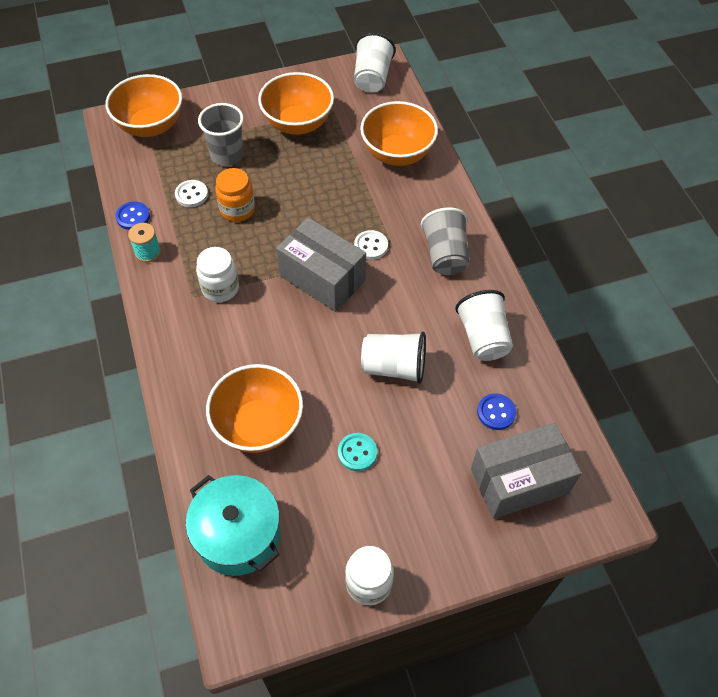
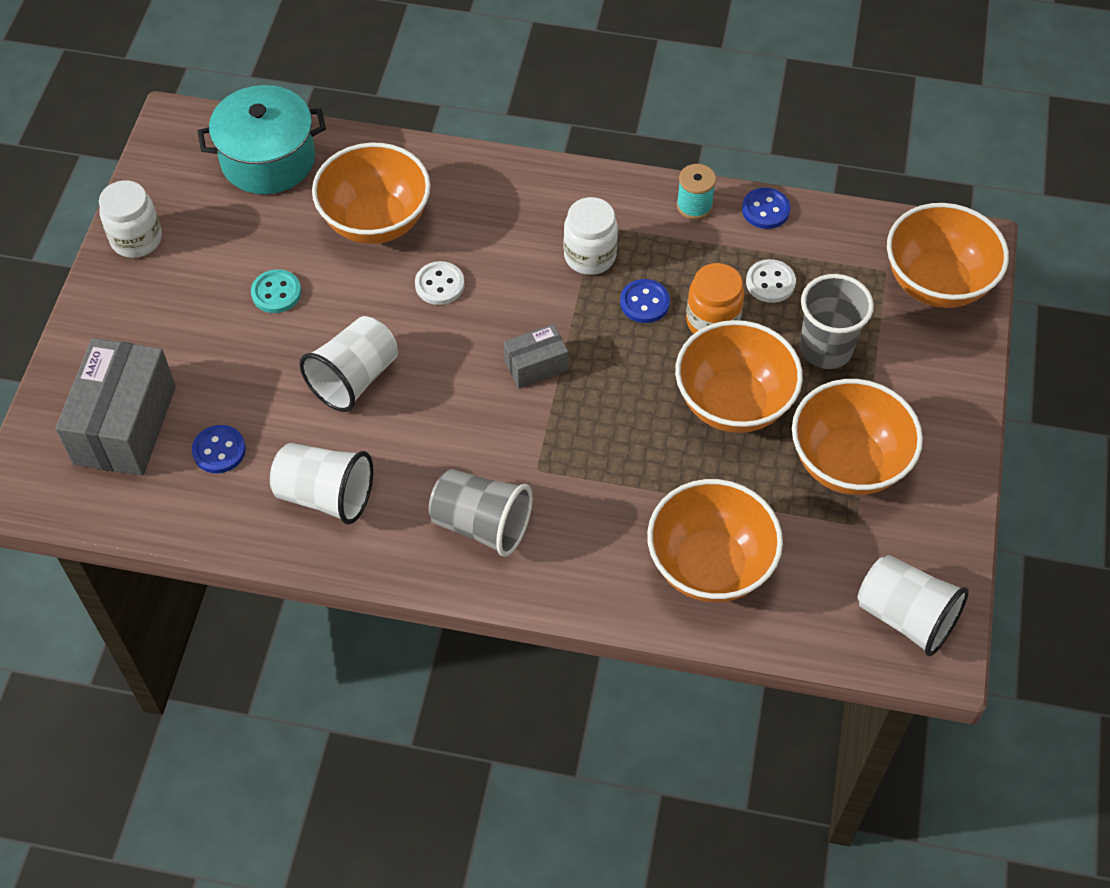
camera: 120 degrees right, 0 degrees up
(242, 246) = (644, 302): none -> blue button
(289, 180) = (733, 403): none -> orange bowl
(322, 278) = (536, 365): grey box -> grey box, size x0.51
(371, 246) = (554, 444): white button -> white button (439, 284)

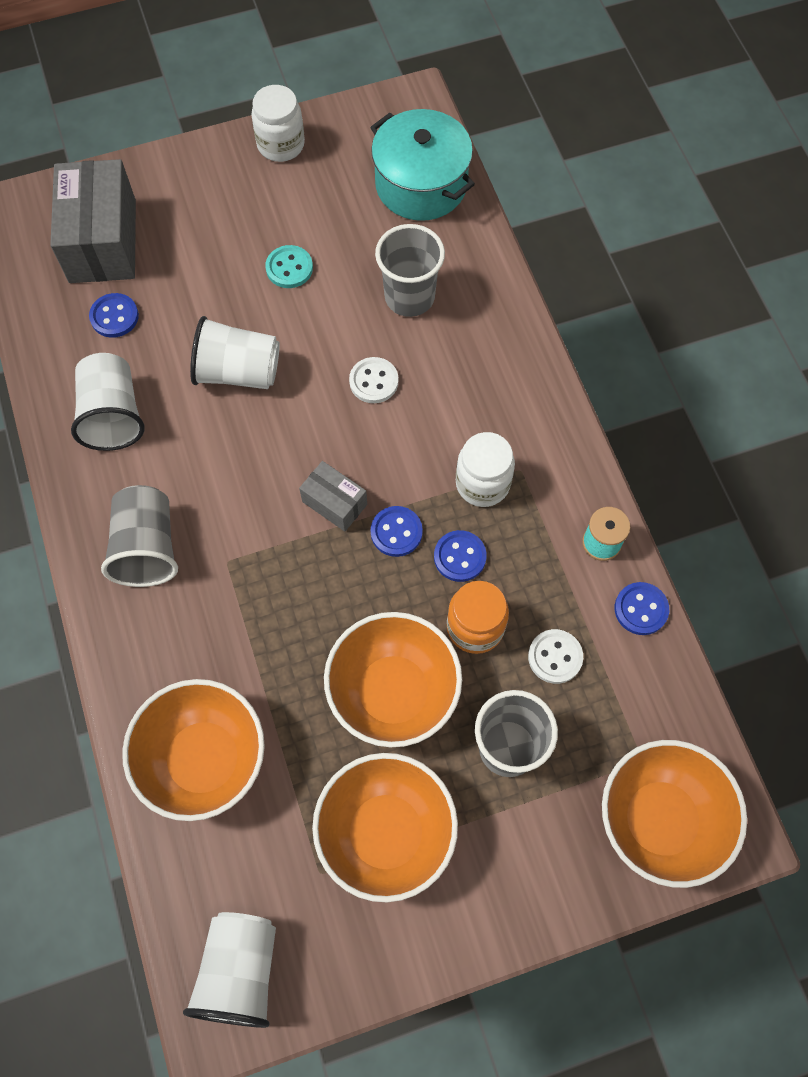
camera: 60 degrees right, 10 degrees up
(125, 425) = (102, 241): grey box -> grey box turned 75 degrees counterclockwise
(376, 221) = (409, 297): orange bowl -> grey cup
(593, 335) = (396, 532): none -> blue button

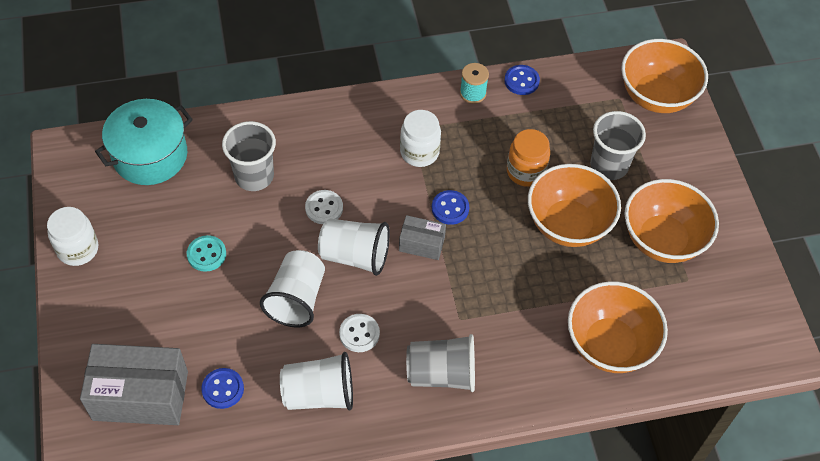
camera: 85 degrees left, 10 degrees down
(240, 971) = (751, 332): white cup -> white cup (355, 256)
(334, 503) = (421, 244): grey box -> grey box turned 60 degrees clockwise
(459, 557) = (473, 173): blue button -> none
(555, 657) = (550, 131): white button -> white button (359, 334)

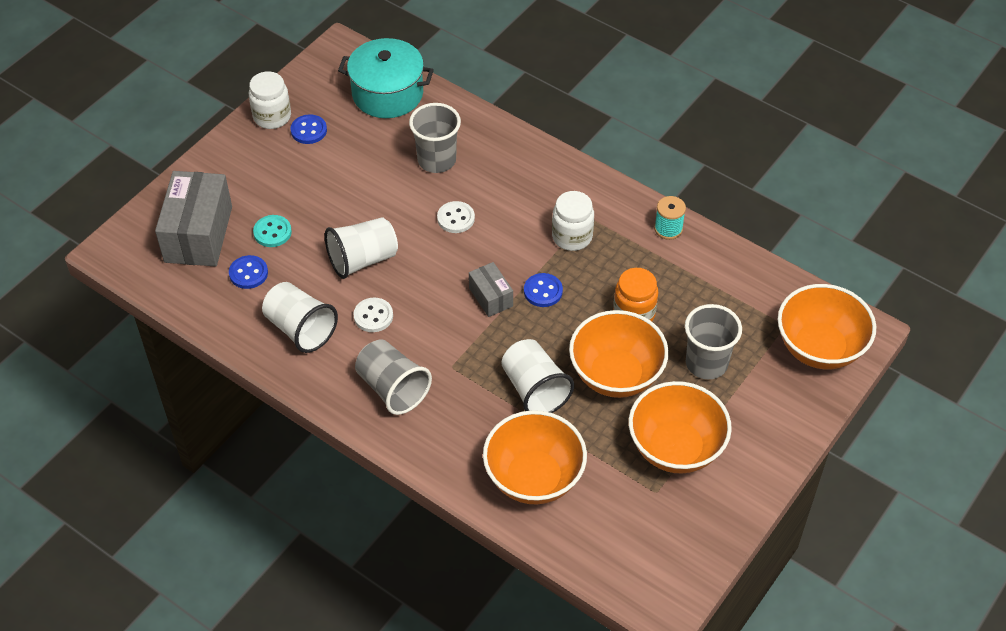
camera: 50 degrees right, 5 degrees down
(140, 395) = (198, 234): grey box -> grey box turned 45 degrees clockwise
(206, 254) = (343, 184): turquoise button -> turquoise button (272, 232)
(355, 256) = (435, 266): white cup -> white cup (534, 390)
(521, 81) = (719, 250): blue button -> blue button (309, 130)

